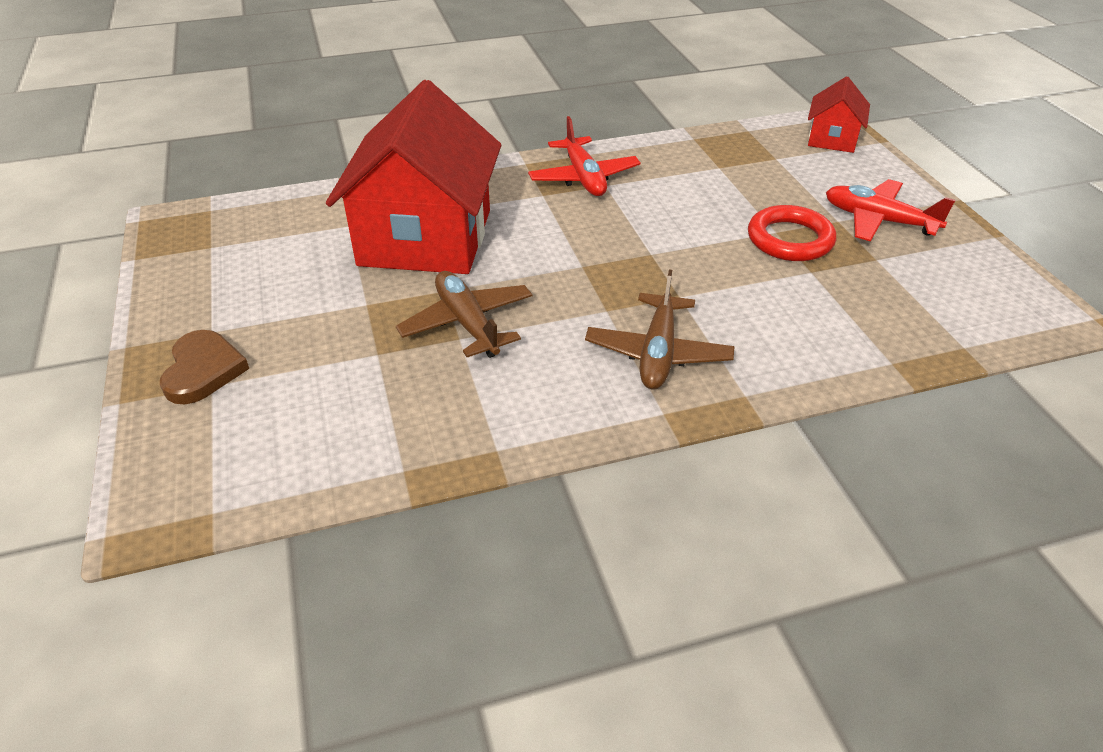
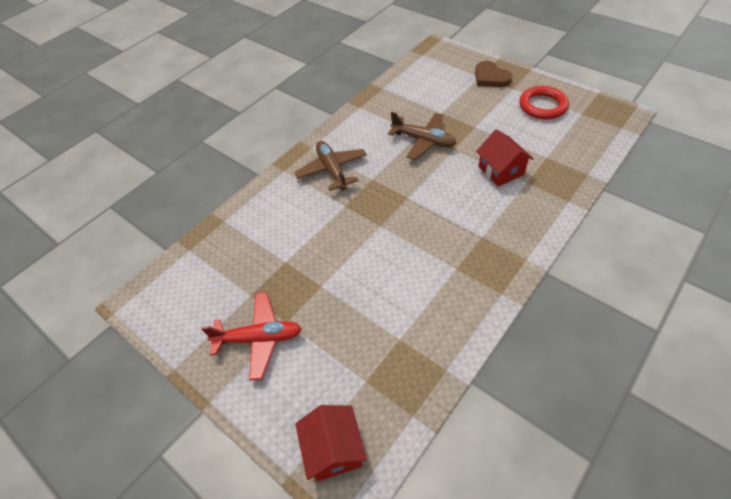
camera: 150 degrees right, 10 degrees up
(425, 237) = (501, 170): red house -> red house, size x0.47
(583, 177) = (476, 267): red plane -> none
(790, 239) = (309, 283): red ring -> red ring (542, 106)

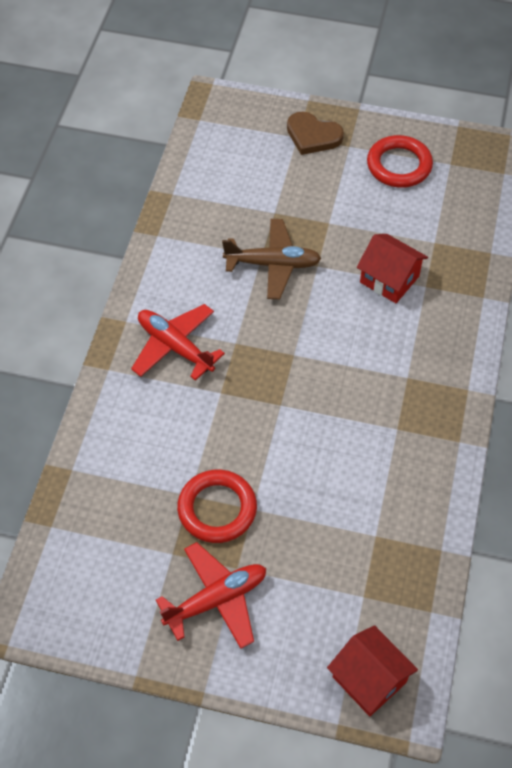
camera: 30 degrees left, 5 degrees up
(297, 277) = (217, 509): none -> red ring
(332, 170) = (175, 347): brown plane -> red plane

